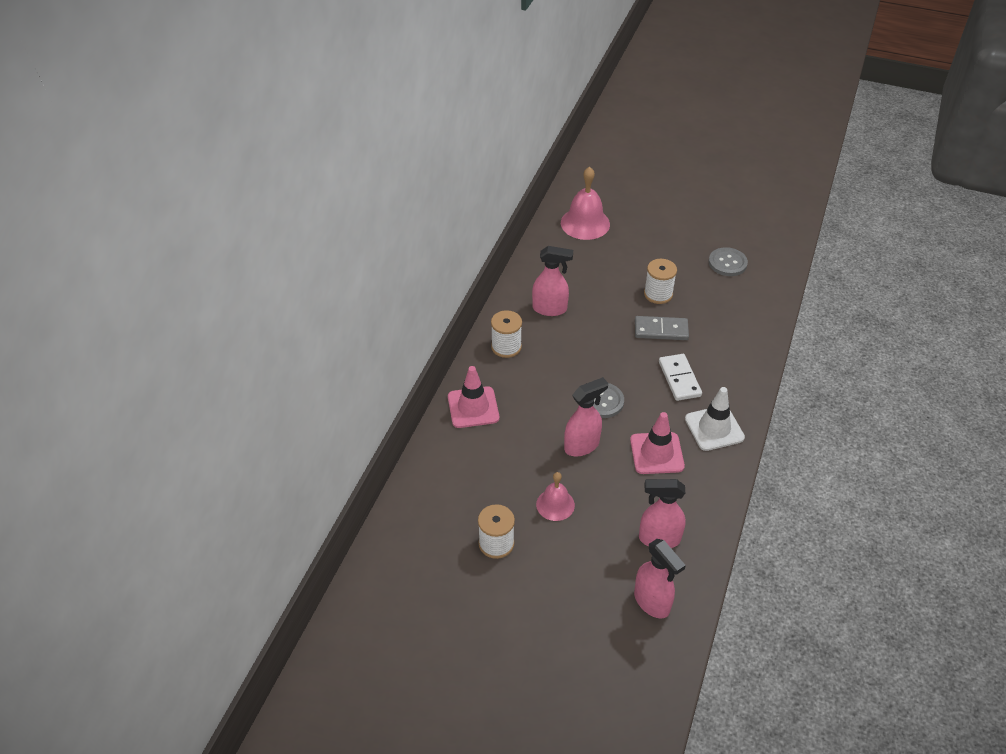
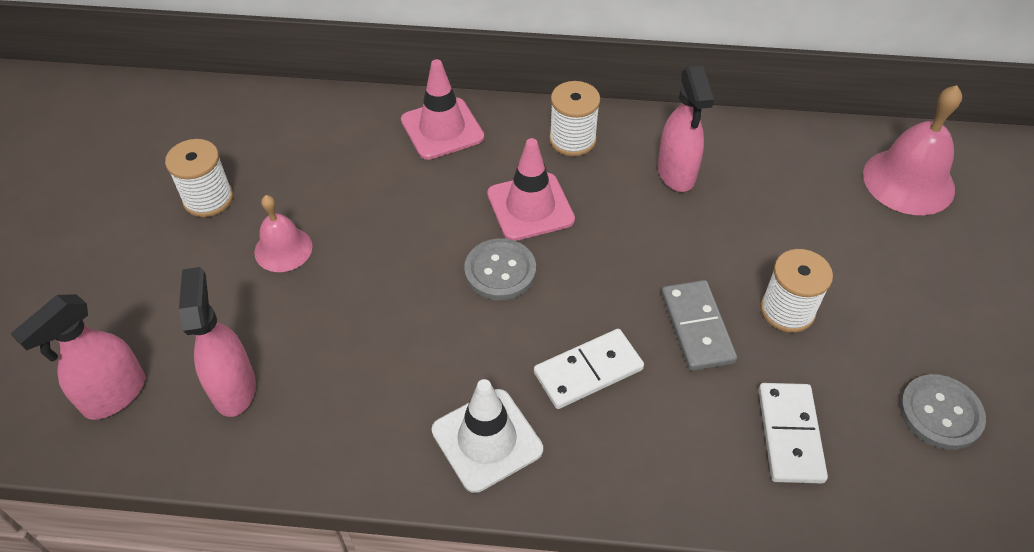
camera: 75 degrees right, 5 degrees up
(582, 446) = (401, 261): pink spray bottle -> none
(656, 453) = (408, 361): pink traffic cone -> pink traffic cone (530, 207)
(730, 315) = (789, 434): none -> white domino

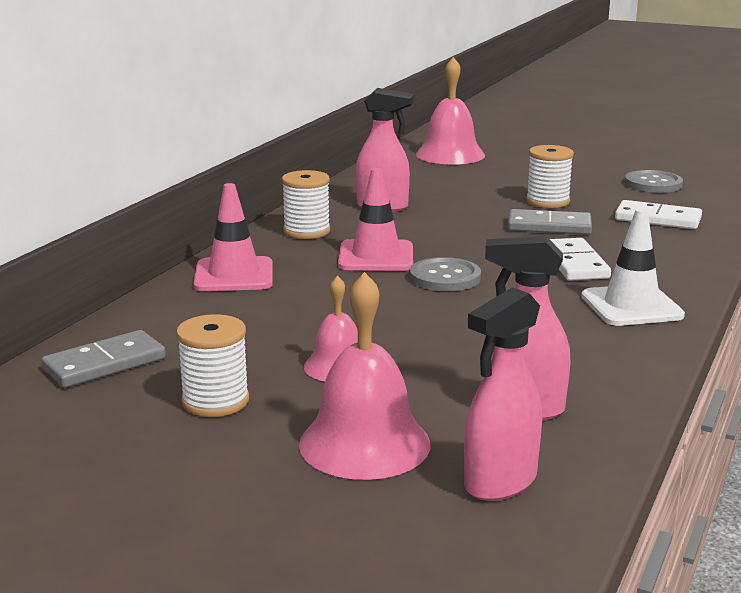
camera: 70 degrees left, 30 degrees down
(114, 395) = (500, 482): pink spray bottle -> pink spray bottle turned 75 degrees clockwise
(160, 300) = (364, 443): none -> pink bell
(252, 121) = (105, 364): none -> grey domino

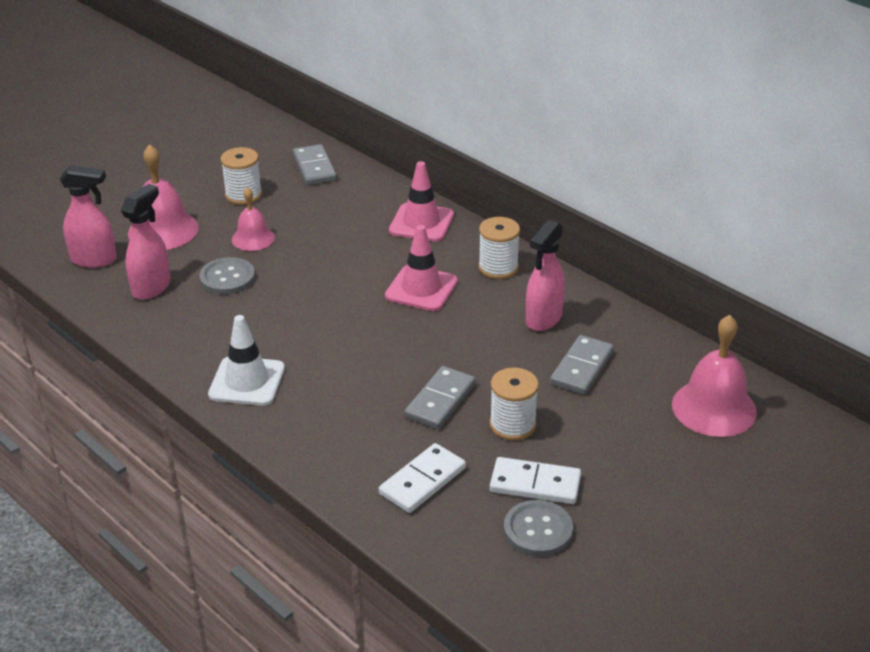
camera: 110 degrees right, 15 degrees up
(443, 189) = (581, 368): none -> grey domino
(445, 277) = (359, 310): grey button -> grey button (227, 278)
(500, 482) = (94, 260): pink spray bottle -> pink spray bottle turned 120 degrees clockwise
(575, 263) = (344, 384): white domino -> white domino (535, 484)

